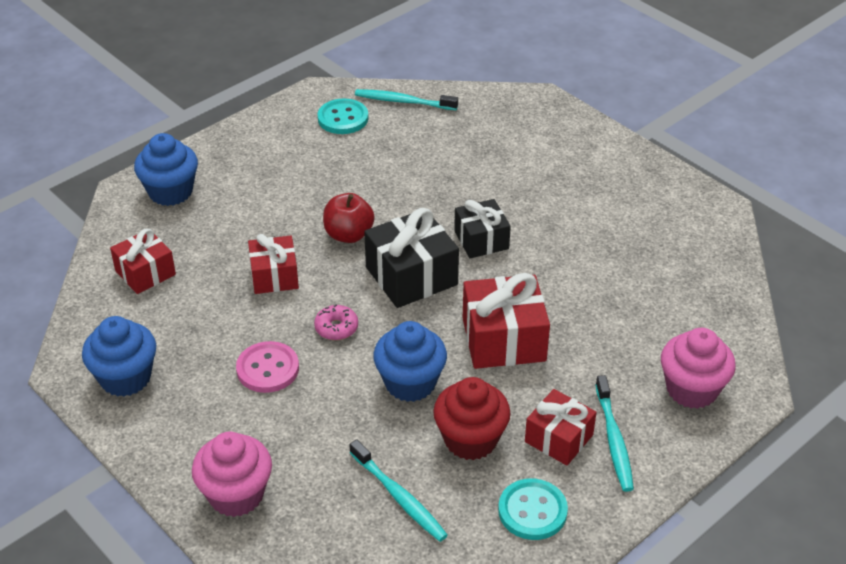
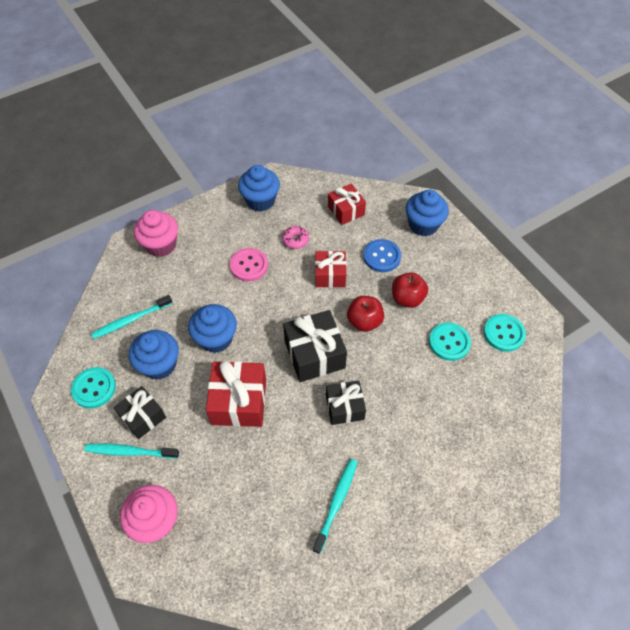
camera: 100 degrees right, 15 degrees up
(234, 227) = (382, 256): none -> blue button
(303, 199) = (407, 298): none -> red apple
(336, 328) = (275, 304): pink donut -> pink donut (295, 240)
(365, 160) = (449, 342): none -> turquoise button
(403, 101) = (526, 380): turquoise toothbrush -> turquoise toothbrush (336, 503)
(470, 440) = (159, 365): red cupcake -> blue cupcake
(558, 438) = (143, 417): red gift -> black gift

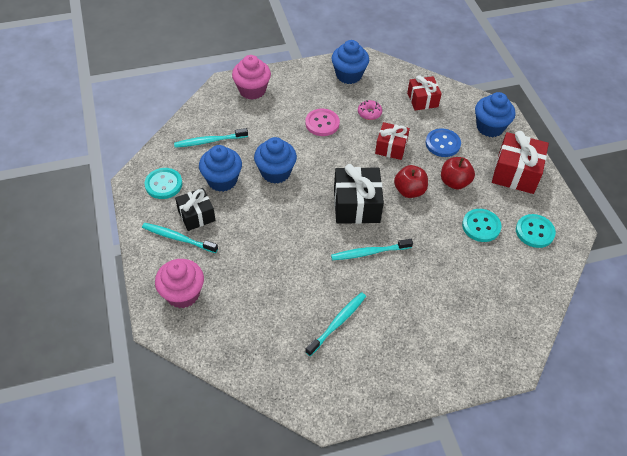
camera: 15 degrees right, 5 degrees down
(239, 401) = (279, 225): red gift -> red gift (515, 173)
(344, 407) = (369, 252): black gift -> turquoise toothbrush

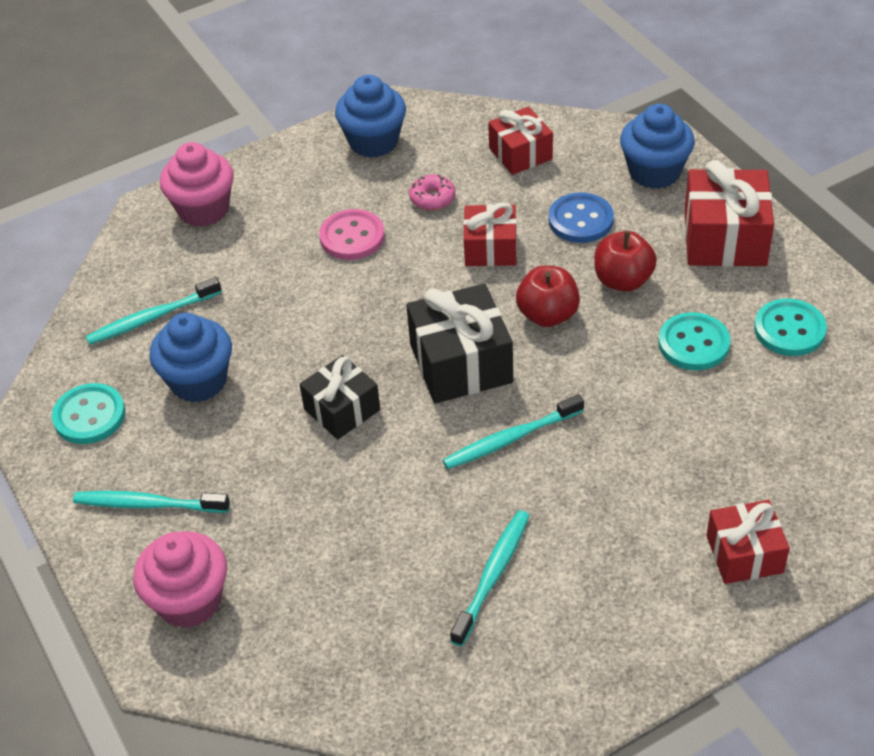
camera: 10 degrees left, 5 degrees down
(196, 215) = (170, 455): black gift -> black gift (342, 409)
(275, 172) = (294, 343): blue cupcake -> none
(471, 348) = (744, 554): none -> red gift

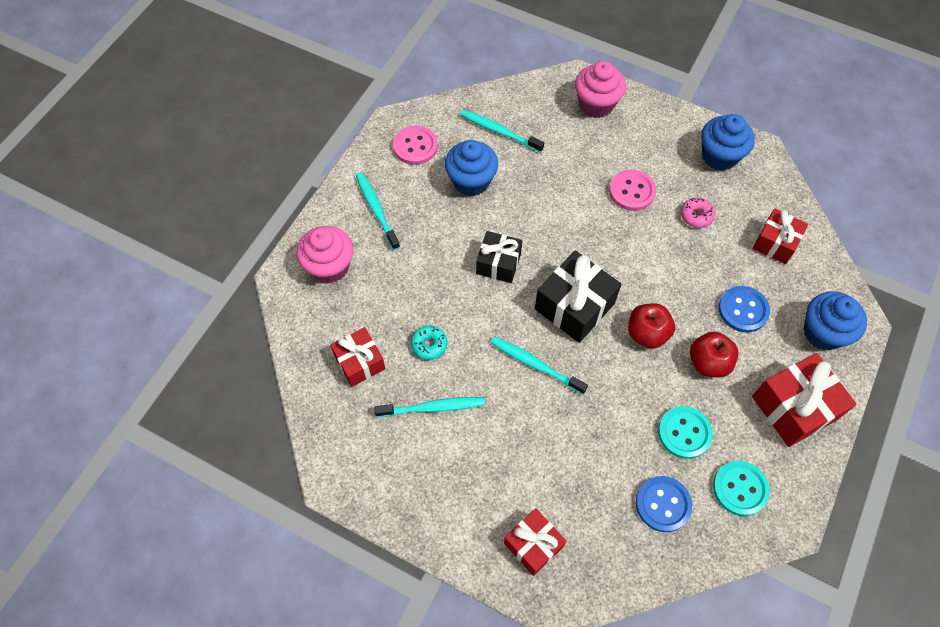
camera: 55 degrees right, 15 degrees up
(89, 416) = (415, 146): turquoise button -> pink button
(400, 538) = (429, 345): none -> turquoise donut
(490, 248) = (678, 271): red gift -> red gift (360, 362)
(767, 405) = (663, 504): none -> blue button

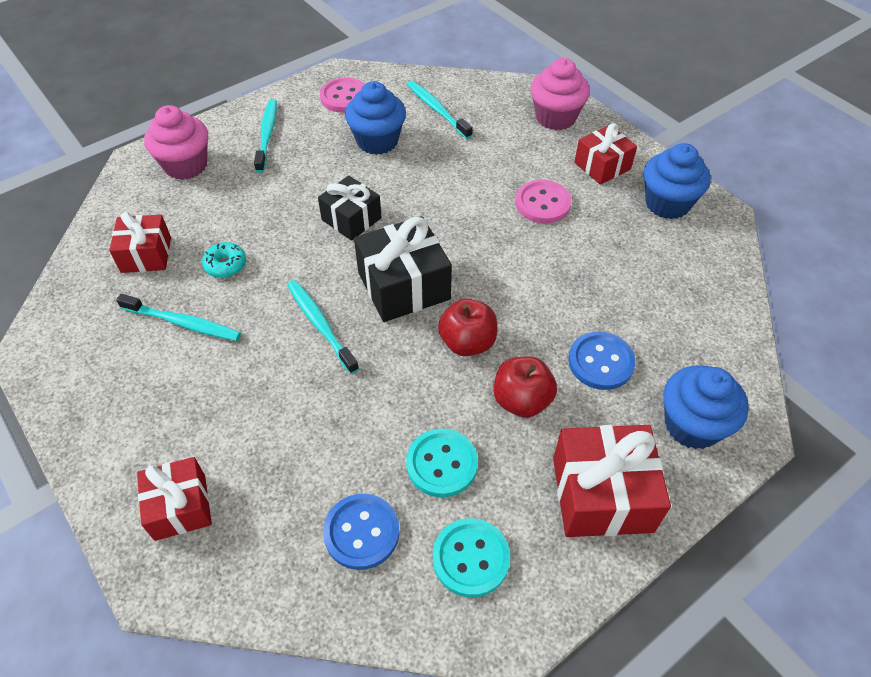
camera: 25 degrees right, 10 degrees down
(696, 216) = (603, 249): pink donut -> none
(775, 243) = (685, 308): red gift -> red gift (602, 166)

